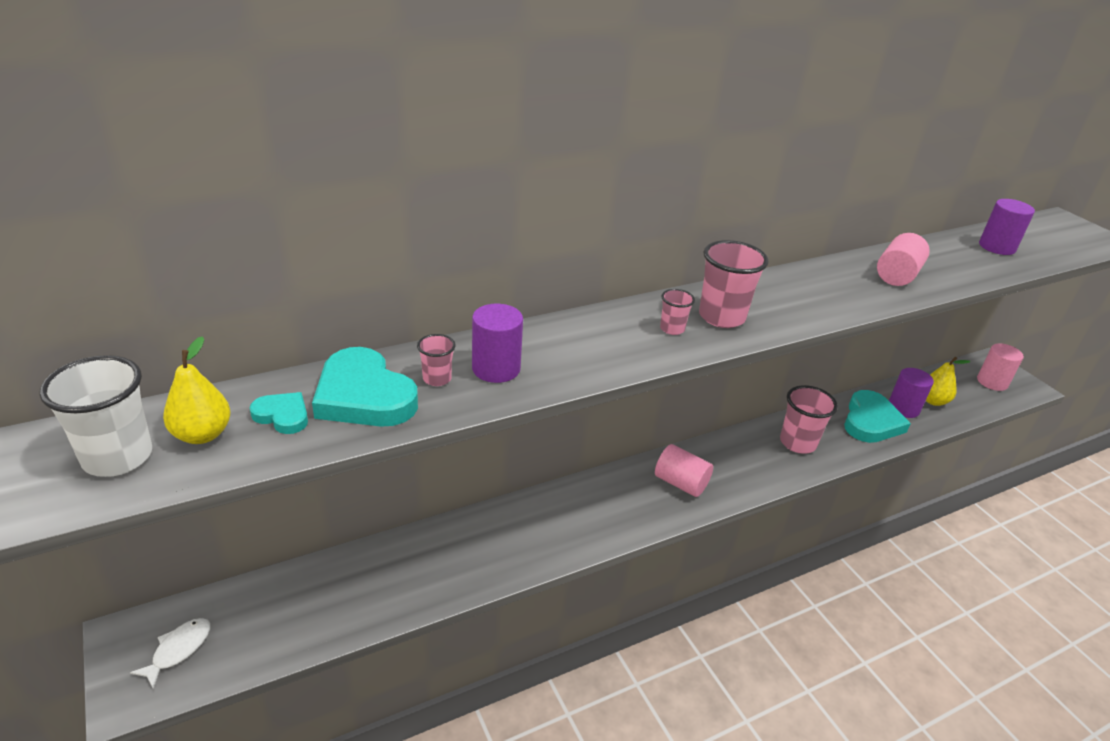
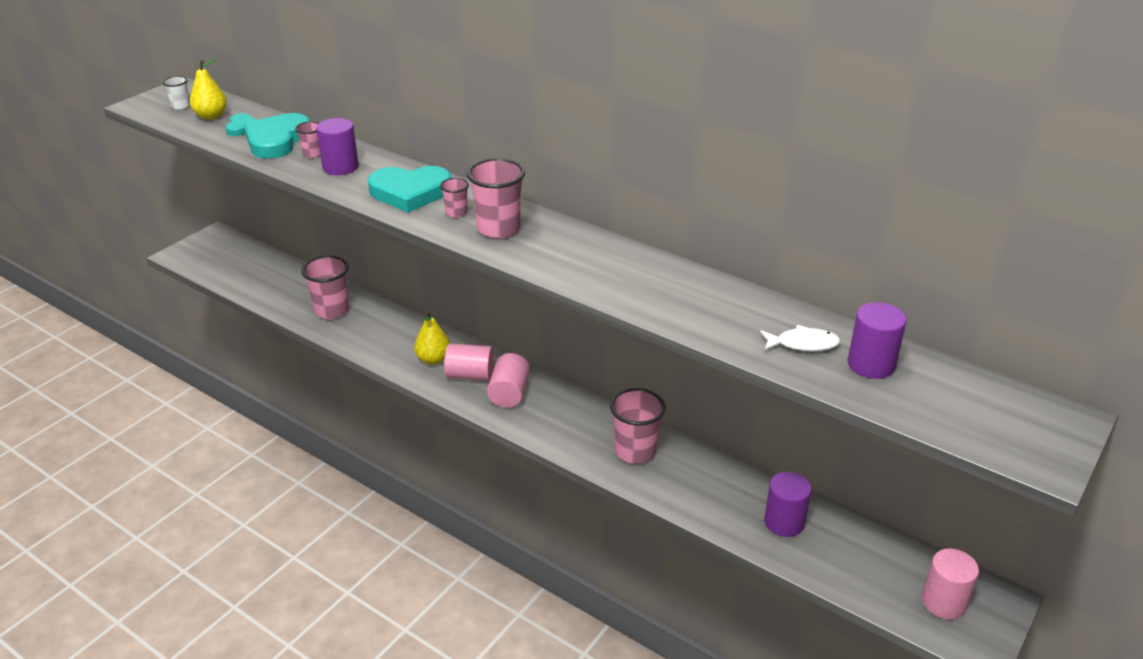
camera: 65 degrees right, 0 degrees up
(118, 457) = (180, 106): white cup -> white cup, size x0.52
(178, 650) = (214, 254): white fish -> white fish (803, 344)
(436, 565) = (332, 310): none -> pink cup
(871, 421) = (728, 499): turquoise heart -> turquoise heart (410, 192)
(897, 275) = (693, 303): pink cylinder -> pink cylinder (470, 375)
(933, 401) = (829, 546): yellow pear -> yellow pear (433, 359)

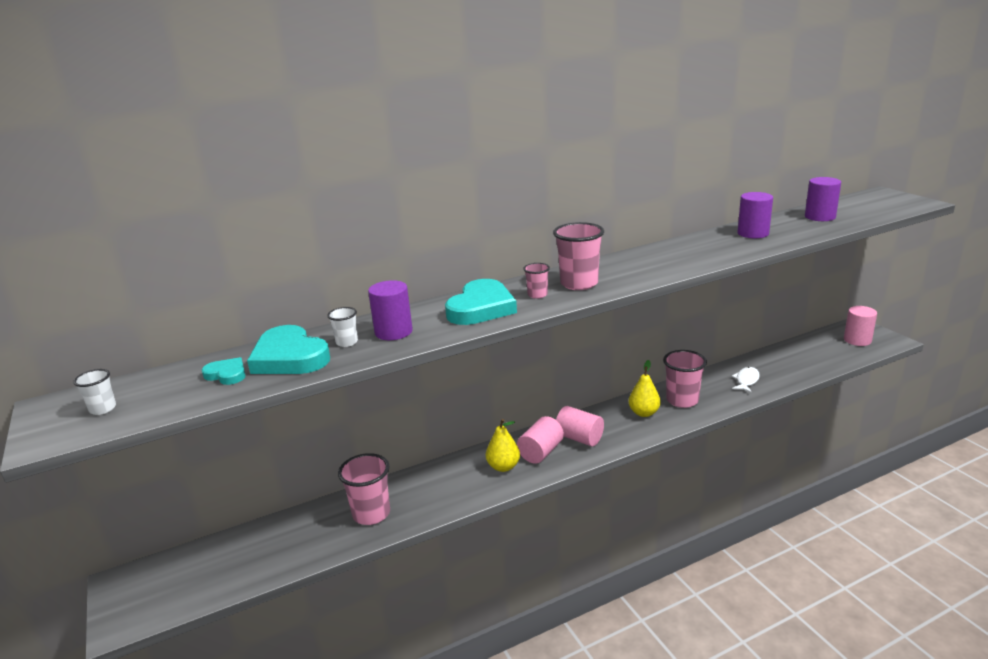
camera: 60 degrees left, 10 degrees down
(211, 116) = (166, 390): yellow pear -> yellow pear (644, 413)
(312, 154) = (347, 342): pink cup -> white cup
(784, 522) = (776, 367): purple cylinder -> purple cylinder (753, 233)
(803, 344) = (792, 226): white fish -> white fish (746, 380)

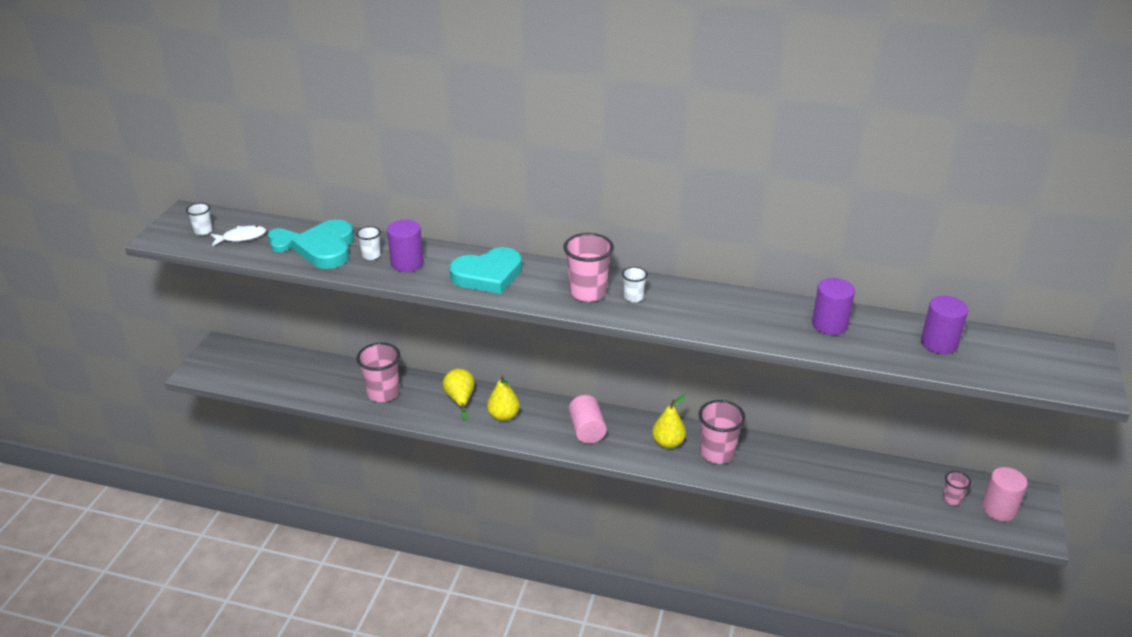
camera: 40 degrees right, 10 degrees up
(449, 477) = (460, 399): none -> yellow pear
(537, 295) = (542, 286): pink cup -> pink cup (952, 499)
(541, 452) = (544, 422): pink cylinder -> none
(614, 272) = (633, 297): none -> white cup
(746, 380) = (805, 473): white fish -> white fish (241, 237)

